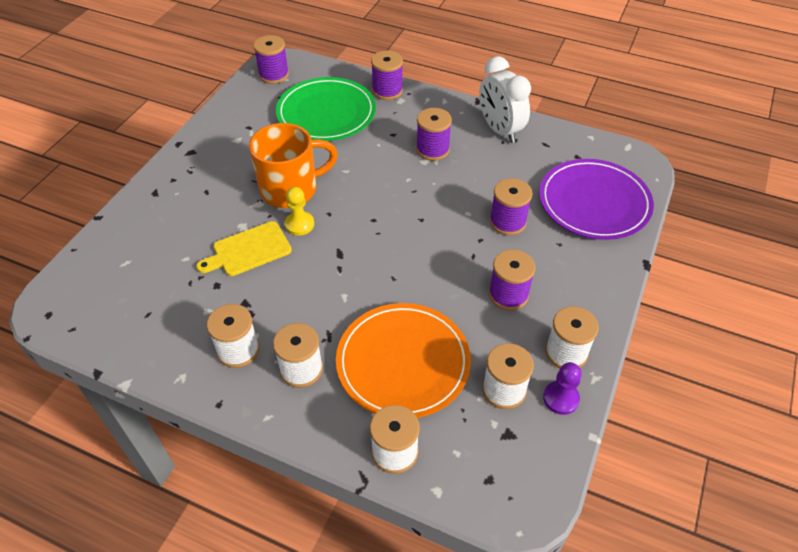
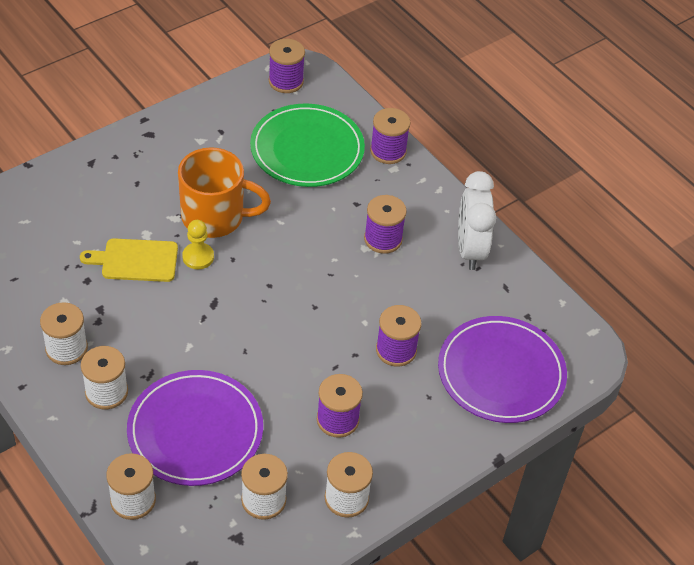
camera: 25 degrees right, 0 degrees up
(403, 362) = (195, 431): orange plate -> purple plate
(561, 398) = (307, 534): purple pawn -> none

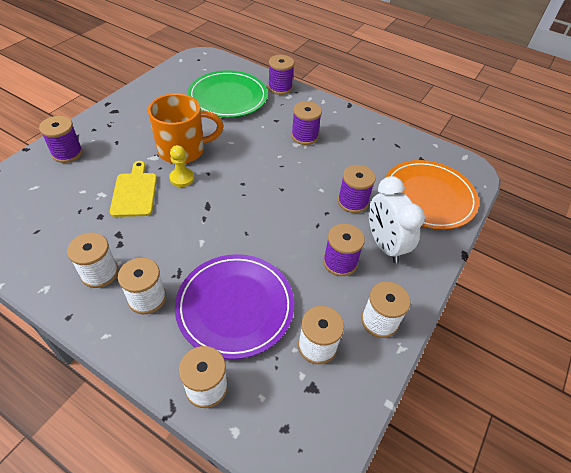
camera: 20 degrees left, 0 degrees up
(136, 260) = (134, 192): yellow cutting board -> yellow cutting board turned 105 degrees clockwise
(286, 81) = (196, 64): purple spool -> purple spool (67, 153)
(470, 249) = (362, 129): white clock -> white clock (384, 245)
(501, 373) = (428, 197): purple plate -> orange plate

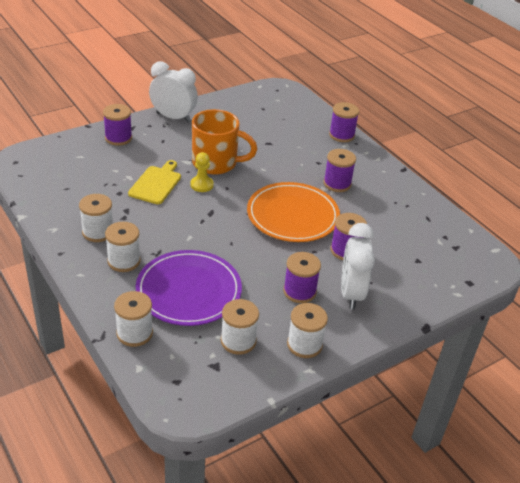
camera: 25 degrees right, 10 degrees down
(114, 114) = (173, 117): none -> white clock
(228, 97) = (284, 130): green plate -> none
(428, 197) = (426, 270): orange plate -> orange plate (292, 215)

